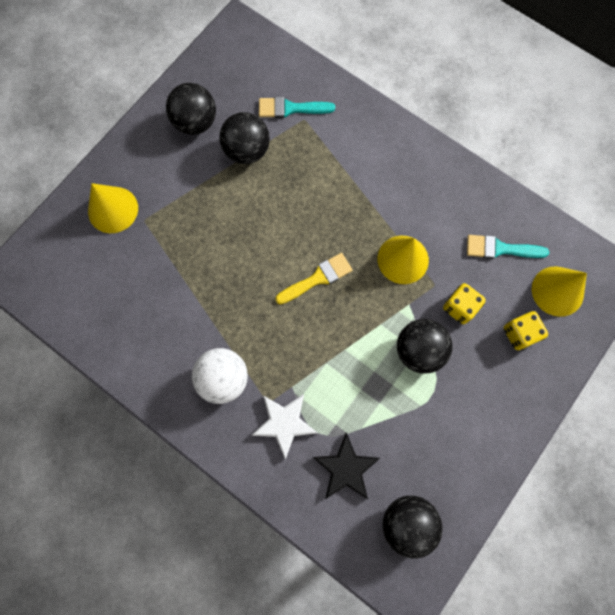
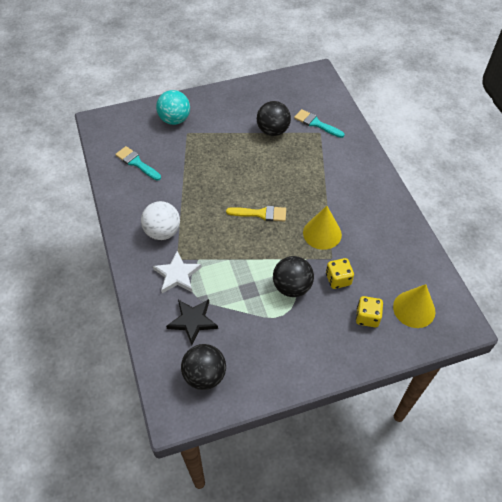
camera: 35 degrees right, 20 degrees down
(113, 209) = (175, 119): yellow cone -> turquoise ball
(195, 122) = (255, 103): black ball -> none
(500, 249) = (392, 263): turquoise brush -> turquoise brush (136, 163)

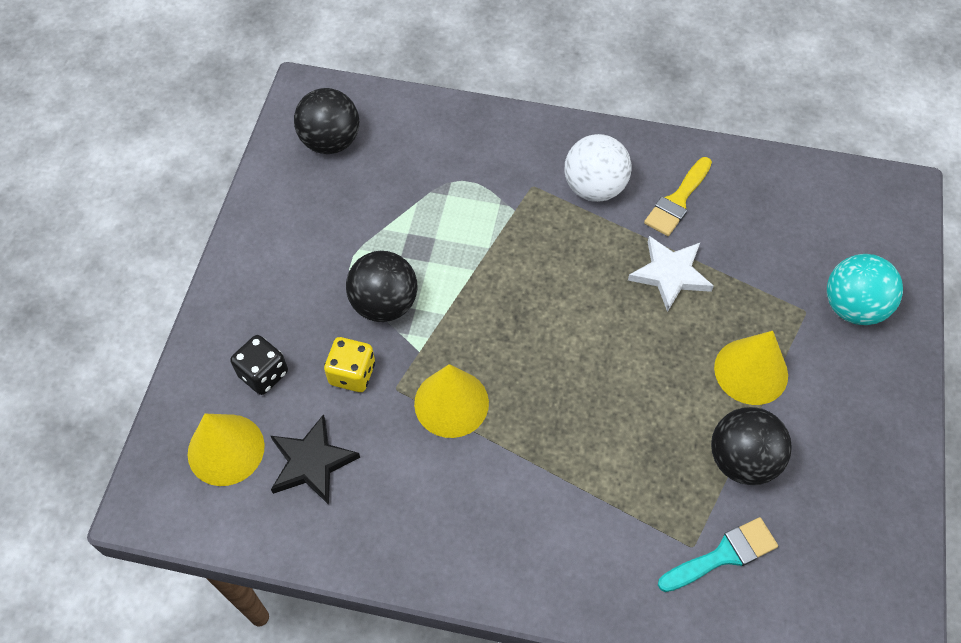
camera: 120 degrees right, 5 degrees up
(136, 163) = (765, 209): turquoise brush -> none
(177, 275) = (503, 174): white star -> white star (670, 274)
(192, 321) = (416, 161): black star -> black star (311, 462)
(230, 140) = (751, 371): none -> yellow cone
(260, 214) = (549, 334): yellow brush -> yellow brush (677, 201)
(367, 317) = (263, 374): yellow dice -> black dice

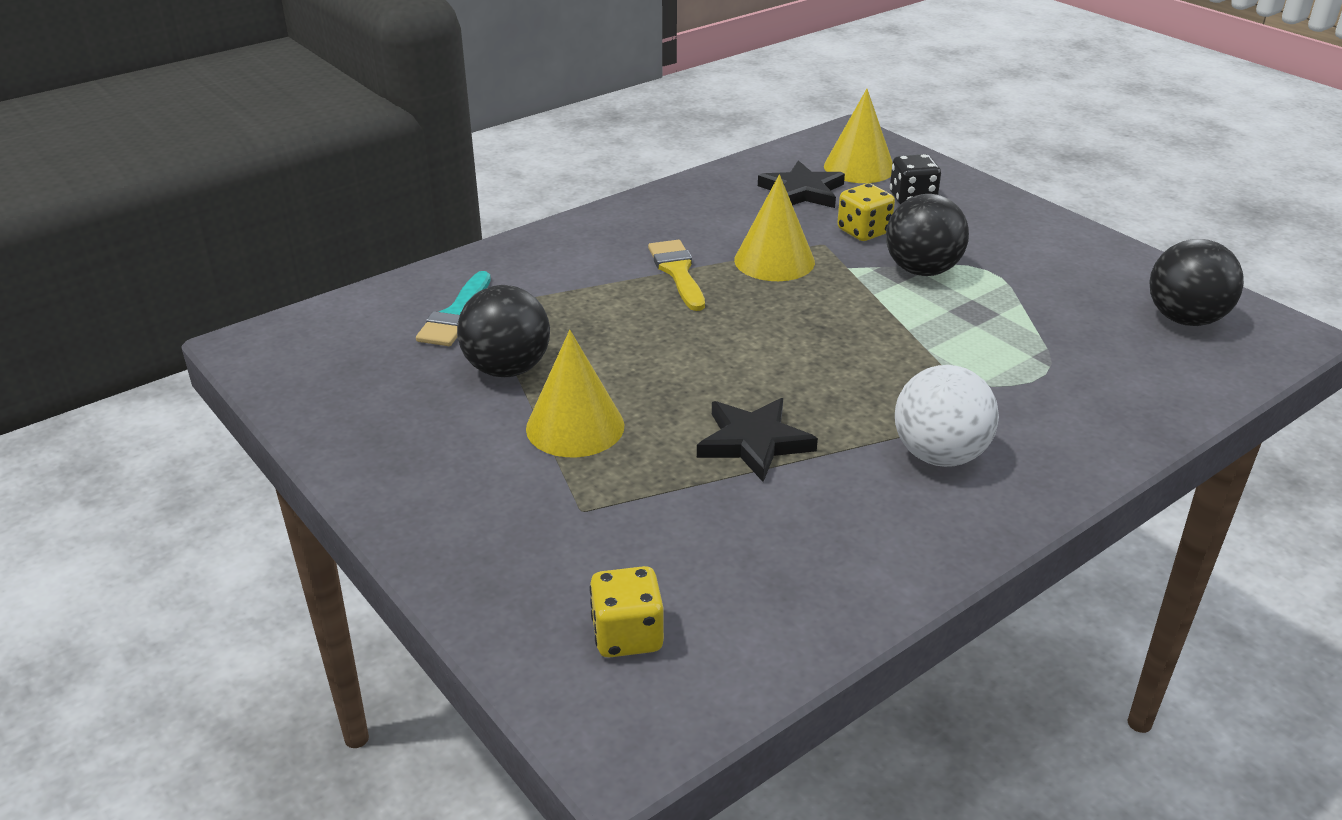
camera: 130 degrees right, 25 degrees down
(670, 274) = (754, 442): white star -> black star
(677, 201) = (849, 508): yellow brush -> yellow brush (677, 272)
(852, 307) = (536, 550): turquoise ball -> none
(853, 229) = (627, 635): none -> yellow dice

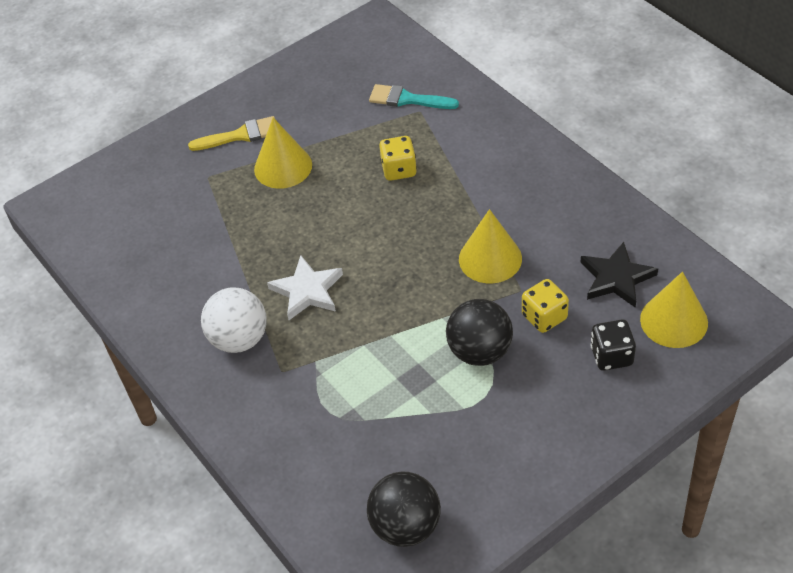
camera: 95 degrees right, 15 degrees up
(507, 369) = (344, 131): black ball -> none
(627, 635) = (112, 202): yellow dice -> yellow dice (399, 170)
(677, 272) = (469, 203): yellow brush -> yellow brush (240, 135)
(754, 442) = (261, 248): black star -> none
(838, 396) = (307, 291): none -> white star

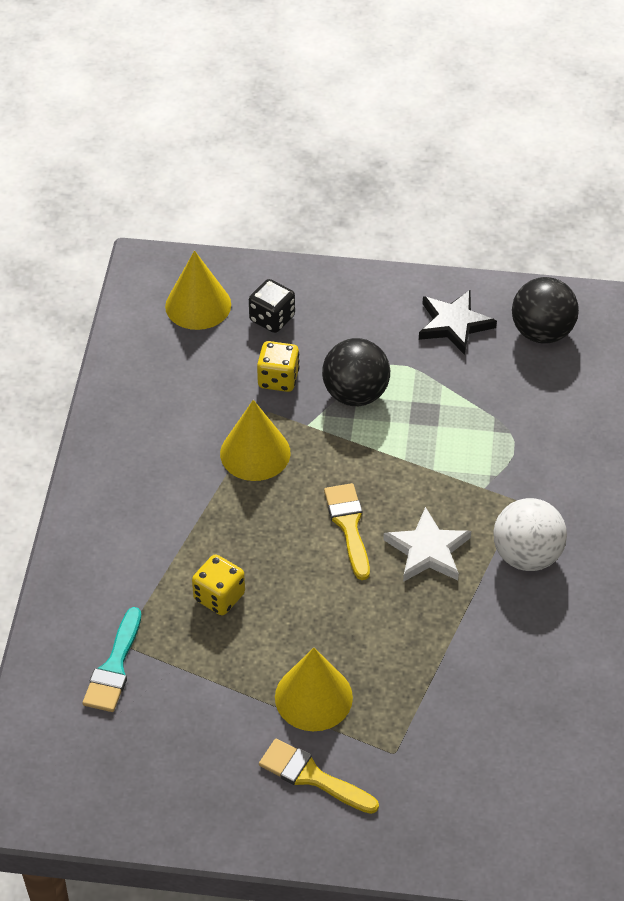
camera: 140 degrees left, 0 degrees up
(374, 265) = (348, 525): none -> yellow brush
(407, 99) = (114, 667): turquoise brush -> turquoise brush turned 45 degrees clockwise
(616, 278) = (190, 362): black star -> black star (454, 324)

